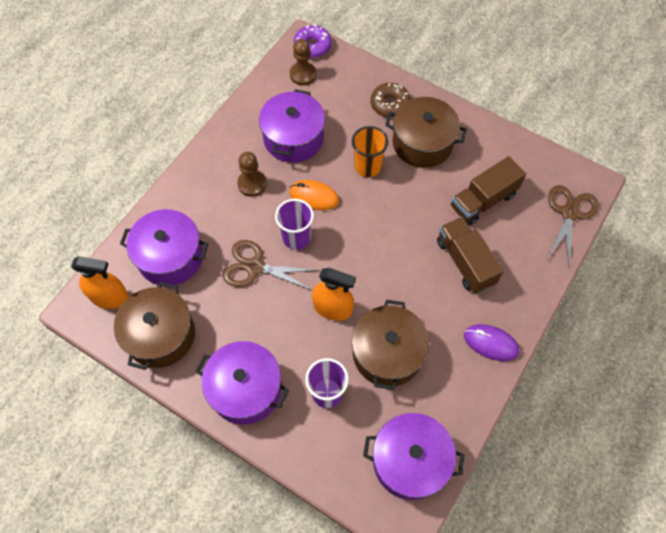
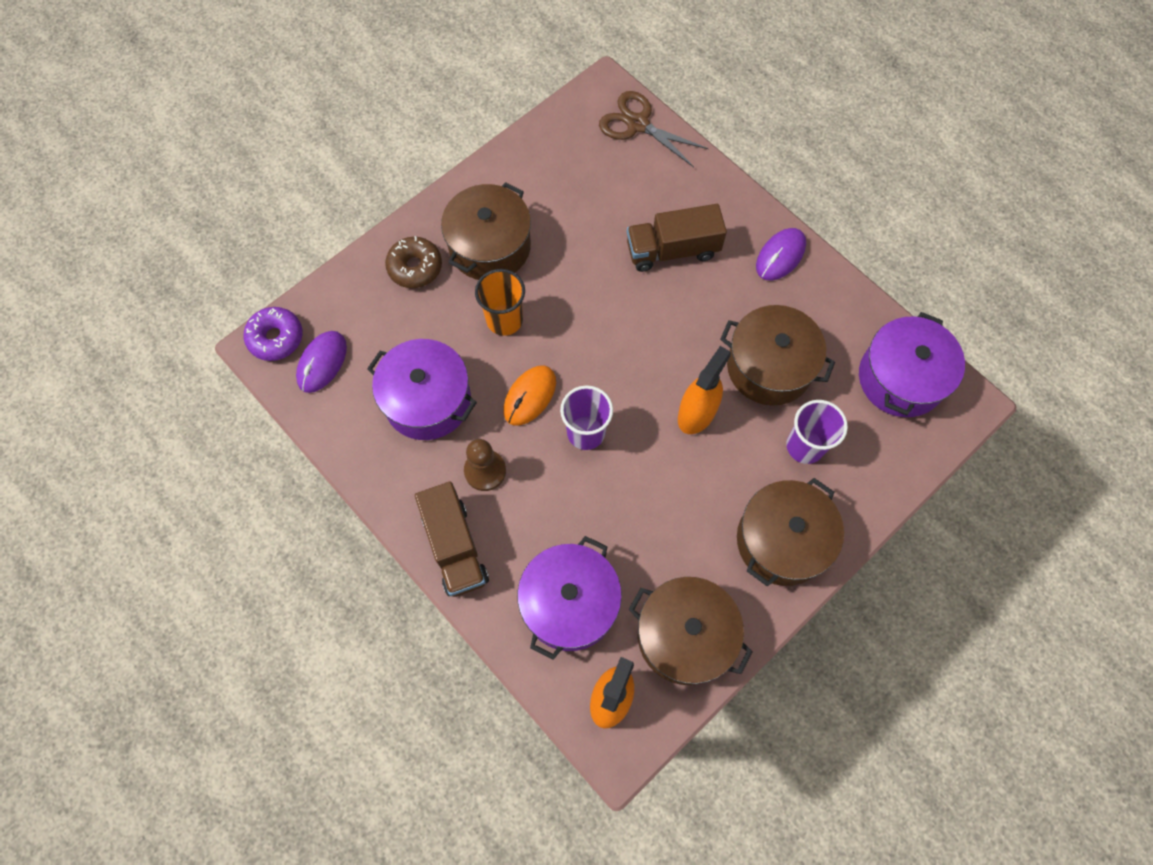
camera: 75 degrees left, 5 degrees up
(245, 389) = (782, 540): purple pot -> brown pot
(255, 267) = (615, 494): brown scissors -> none
(303, 74) = (322, 363): brown pawn -> purple mouse
(483, 201) = (595, 205): brown truck -> brown truck (455, 547)

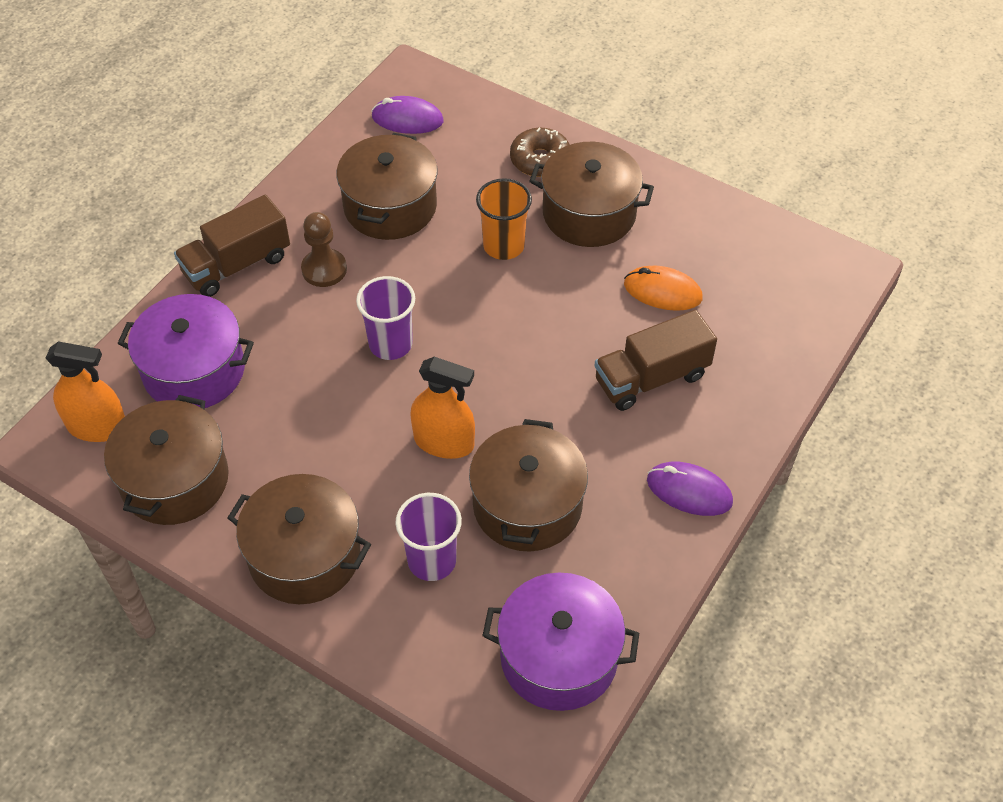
camera: 75 degrees right, 15 degrees down
(276, 338) = (423, 80): purple donut -> none
(427, 400) = (390, 206): purple pot -> brown pot
(530, 396) = (419, 287): orange mouse -> orange mouse (662, 291)
(638, 124) = (815, 310): brown scissors -> none
(672, 250) = (651, 378): brown truck -> brown truck turned 90 degrees counterclockwise

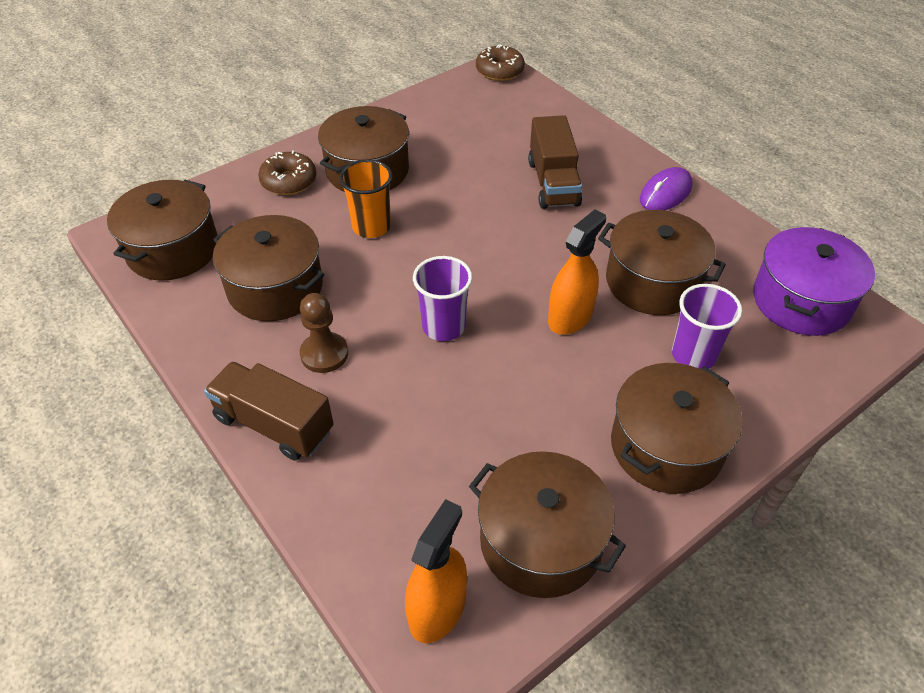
camera: 70 degrees left, 5 degrees down
(194, 370) = (400, 494): purple pot -> none
(237, 265) = (274, 424): brown truck -> brown truck turned 135 degrees clockwise
(407, 119) = (173, 249): purple mouse -> brown pot
(662, 291) = (471, 155): orange mouse -> none
(845, 272) = (499, 71): none -> brown donut

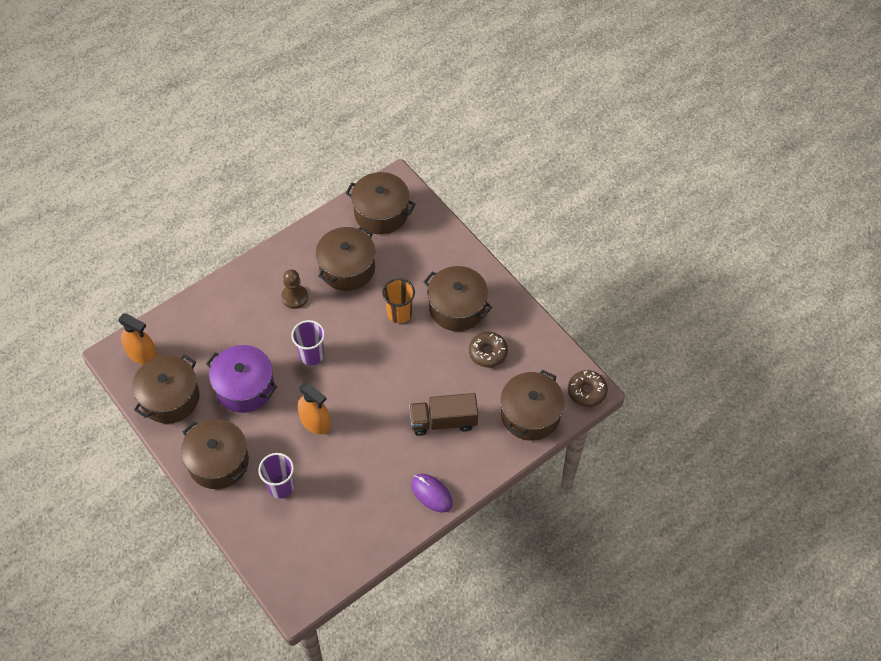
camera: 90 degrees right, 10 degrees up
(274, 424) = (249, 279): brown truck -> none
(289, 181) = (445, 263): brown donut -> brown donut (488, 352)
(653, 282) = (343, 472): brown pot -> brown pot (530, 414)
(801, 301) = (322, 560): purple pot -> purple pot (245, 387)

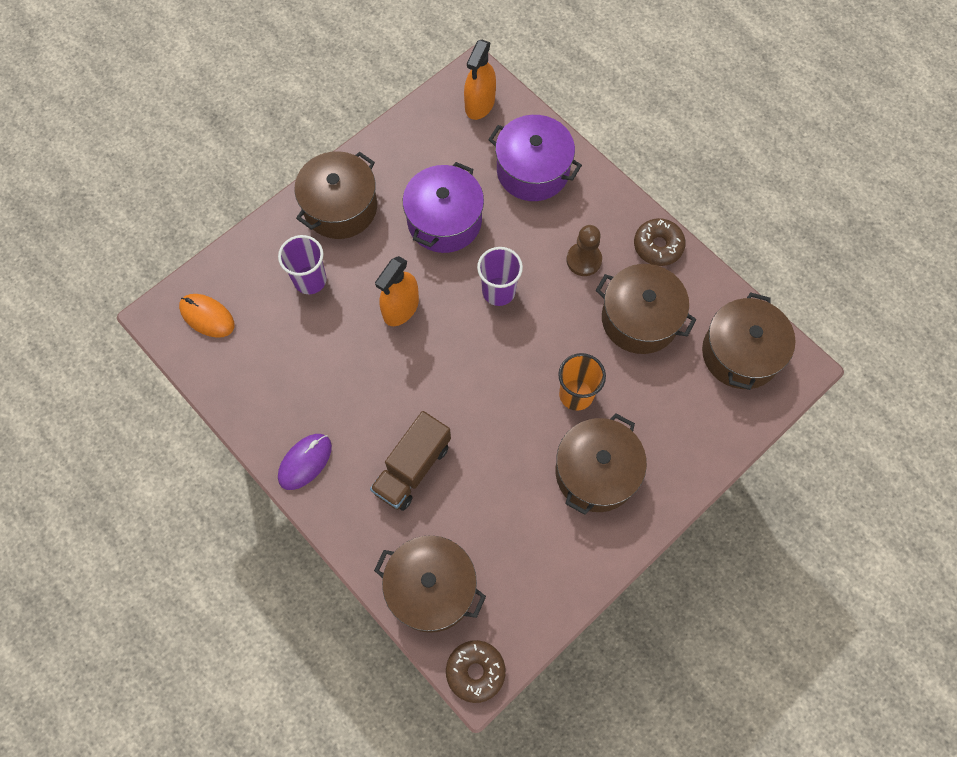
camera: 85 degrees right, 10 degrees up
(170, 398) = (423, 143): brown pot -> none
(212, 323) = (532, 170): none -> purple pot
(301, 565) = (207, 316): none -> orange mouse
(443, 421) = (412, 468): brown truck -> brown truck turned 135 degrees counterclockwise
(488, 352) = (526, 521): brown donut -> brown donut (658, 246)

